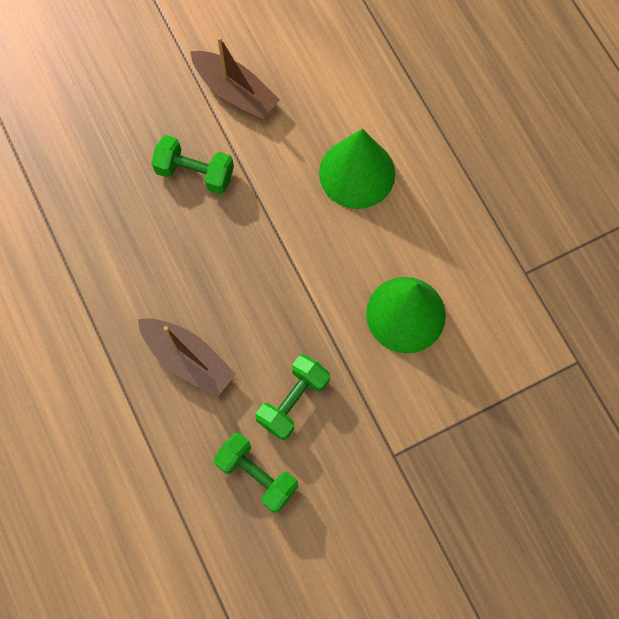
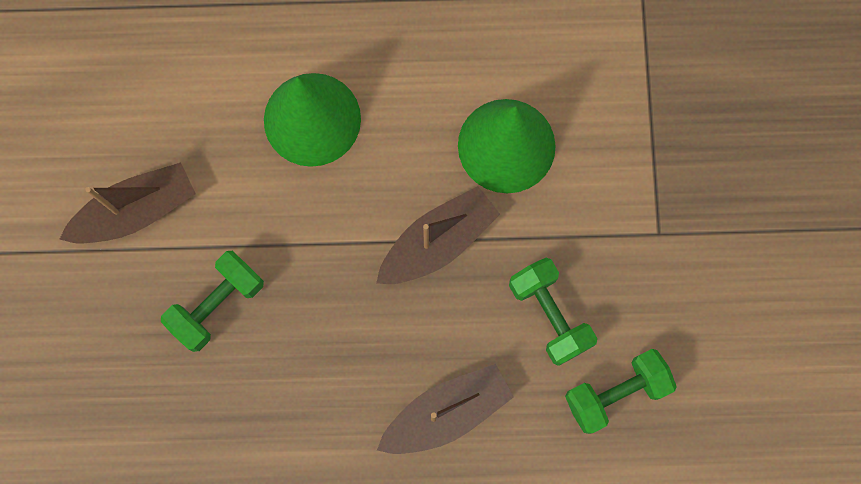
camera: 65 degrees left, 5 degrees up
(309, 298) = (438, 242): none -> brown boat

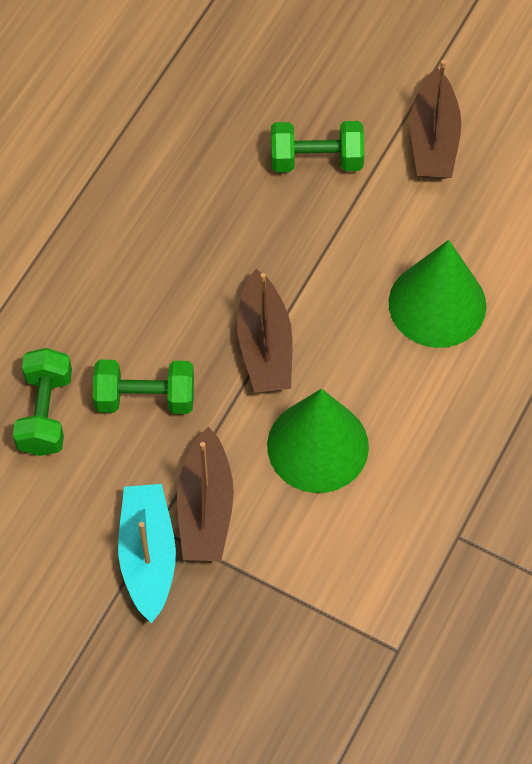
camera: 120 degrees right, 15 degrees down
(217, 304) = (316, 160): green dumbbell -> green dumbbell turned 75 degrees counterclockwise
(446, 413) = (118, 278): brown boat -> brown boat (205, 508)
(687, 226) = (148, 555): none -> turquoise boat

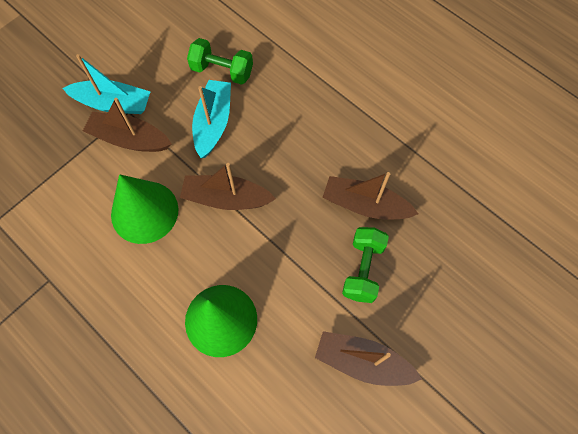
camera: 105 degrees right, 5 degrees up
(145, 398) = (213, 123): green dumbbell -> turquoise boat
(223, 174) = (365, 205): none -> brown boat

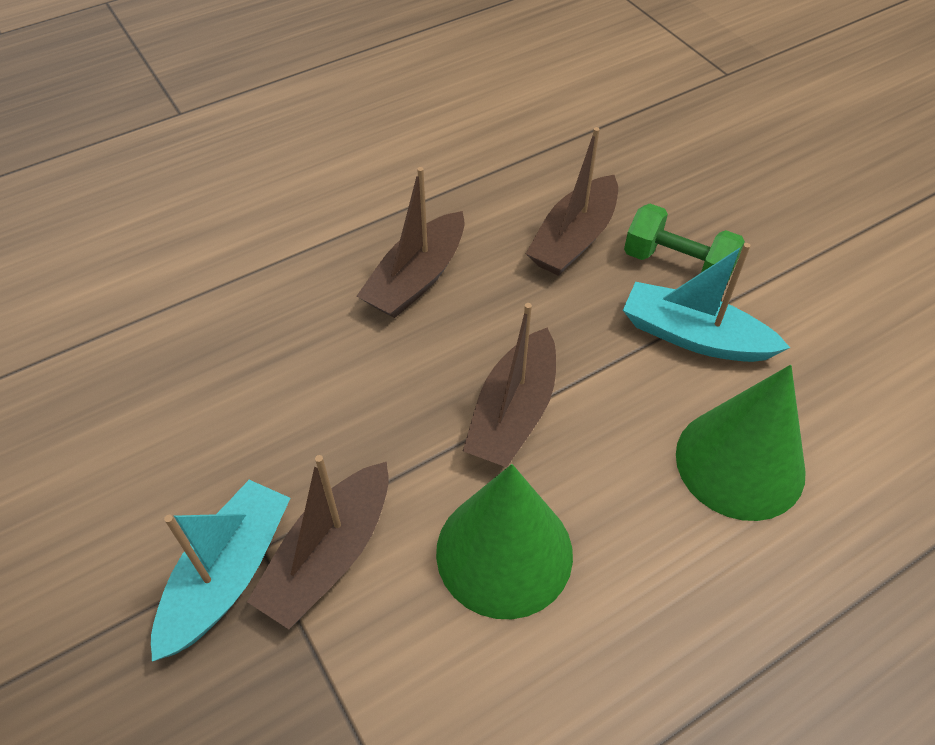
camera: 75 degrees left, 15 degrees down
(213, 123) = (351, 404): turquoise boat -> turquoise boat (694, 336)
(222, 71) = (245, 370): green dumbbell -> none
(362, 362) = (819, 297): brown boat -> brown boat (416, 278)

